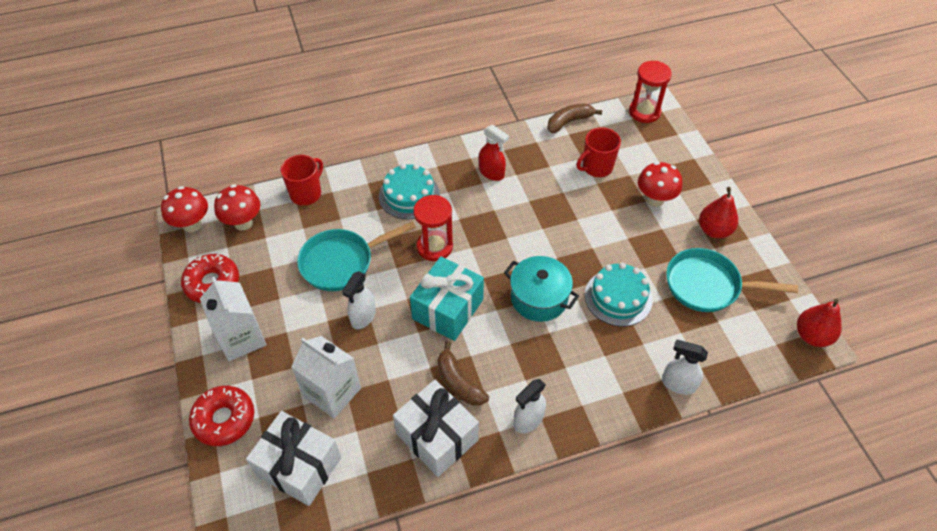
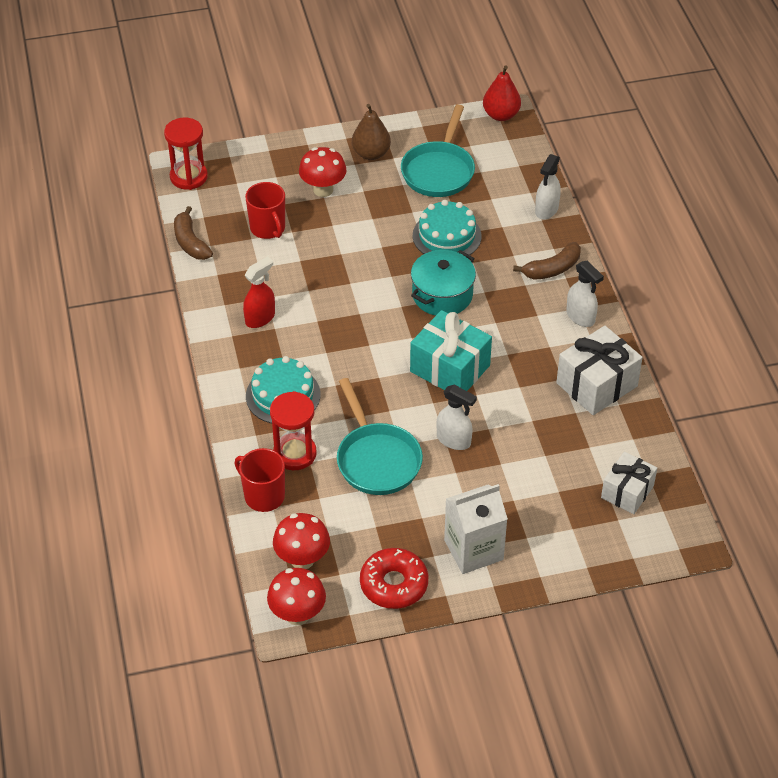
camera: 85 degrees left, 5 degrees down
(224, 419) = (574, 558): red donut -> none
(299, 466) = (627, 492): white gift -> white gift, size x0.66
(332, 392) = (545, 466): white carton -> none
(434, 247) = (364, 375): red hourglass -> red hourglass (295, 454)
(458, 382) = (538, 365): brown banana -> brown banana (552, 269)
(714, 230) = (371, 154): red pear -> brown pear

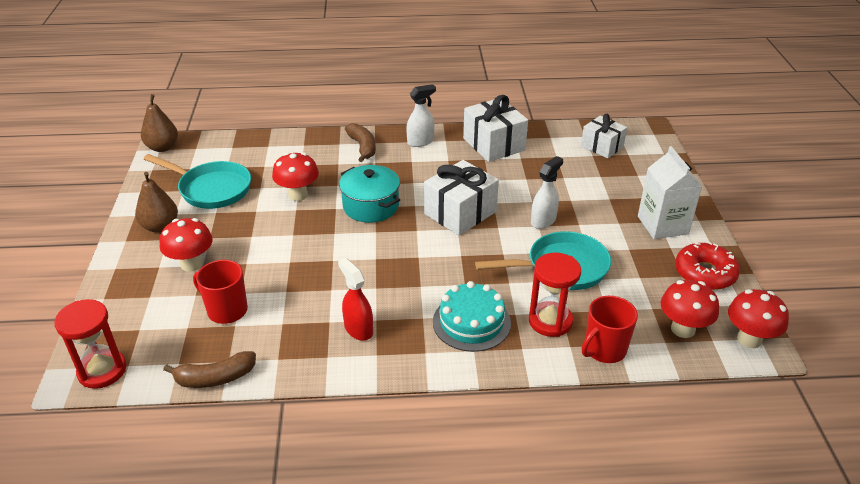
camera: 80 degrees left, 10 degrees down
(268, 228) = (226, 310): red mug -> red mug turned 135 degrees counterclockwise
(447, 236) = (298, 195): turquoise cake -> red mushroom
(450, 368) = (460, 213): turquoise gift -> white gift
(501, 115) = (162, 147): red pear -> brown pear
(546, 210) = (293, 141): white spray bottle -> none

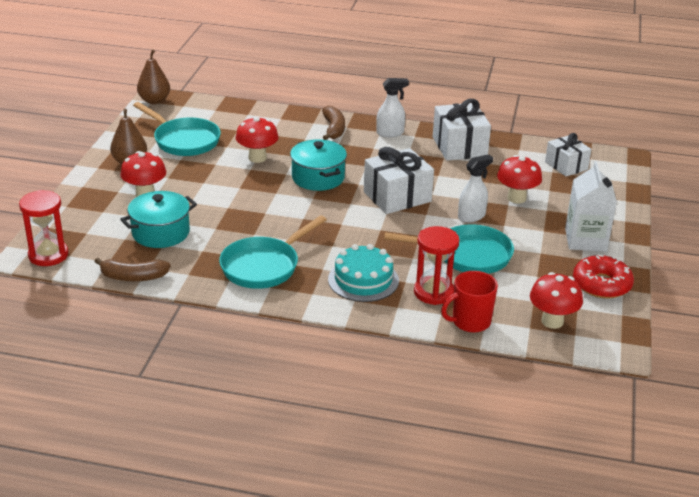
camera: 15 degrees right, 5 degrees down
(226, 310) = (161, 233): red mug -> turquoise pot
(358, 329) = (263, 266): red spray bottle -> turquoise pan
(749, 339) = (610, 340): red mushroom -> red mushroom (516, 198)

